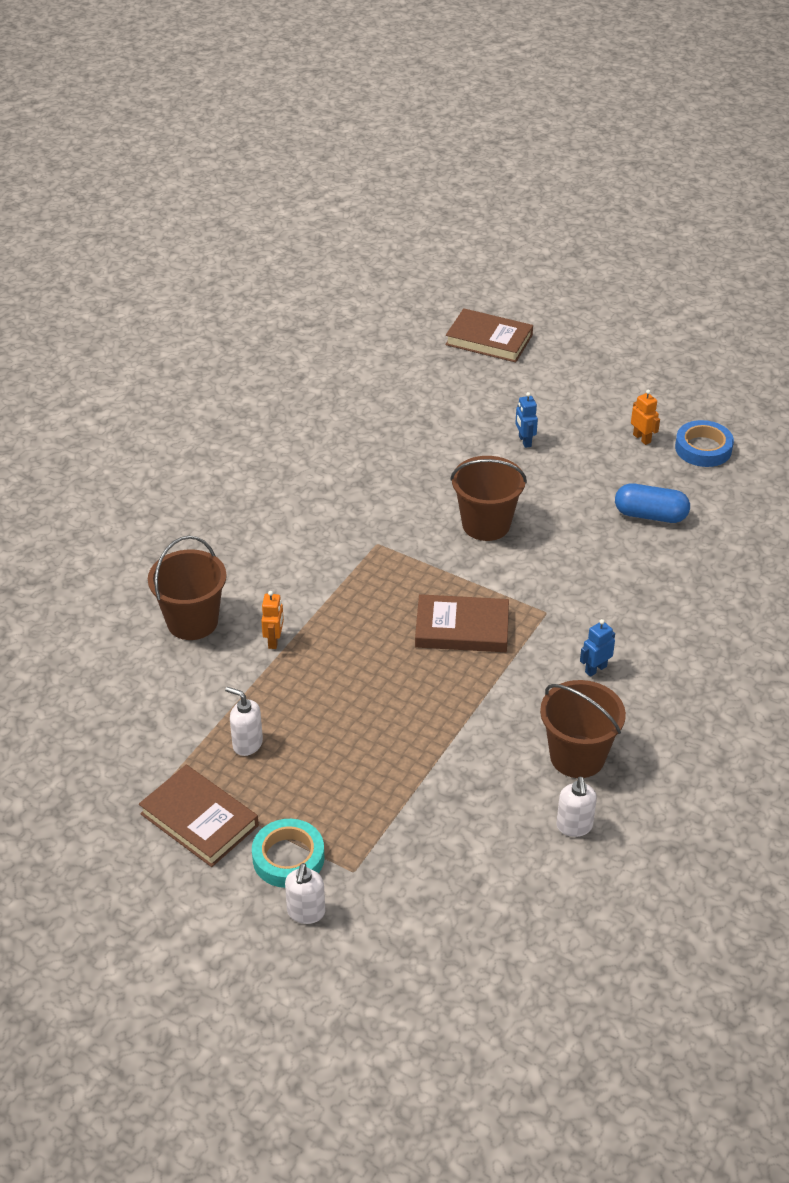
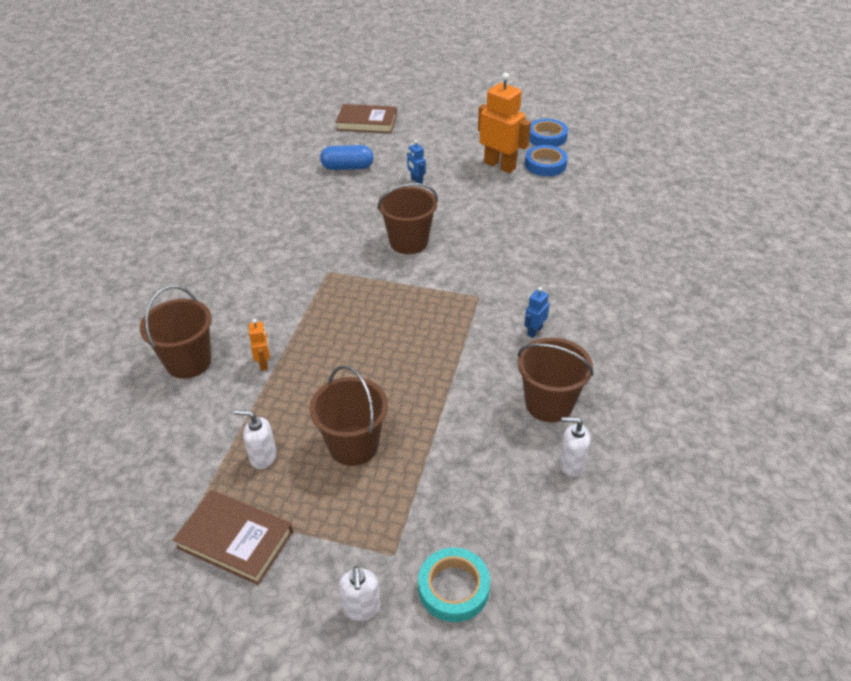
camera: 15 degrees left, 0 degrees up
(288, 858) = (329, 556): turquoise tape -> turquoise tape (453, 588)
(345, 753) = (353, 445): none -> brown bucket
(462, 628) = (417, 322): brown book -> none
(574, 826) = (571, 464): white soap dispenser -> white soap dispenser turned 120 degrees clockwise
(642, 438) = (500, 165): orange robot -> orange robot, size x2.15
(650, 515) = (528, 214): blue capsule -> blue capsule (347, 167)
(723, 407) = (547, 137): none -> blue tape

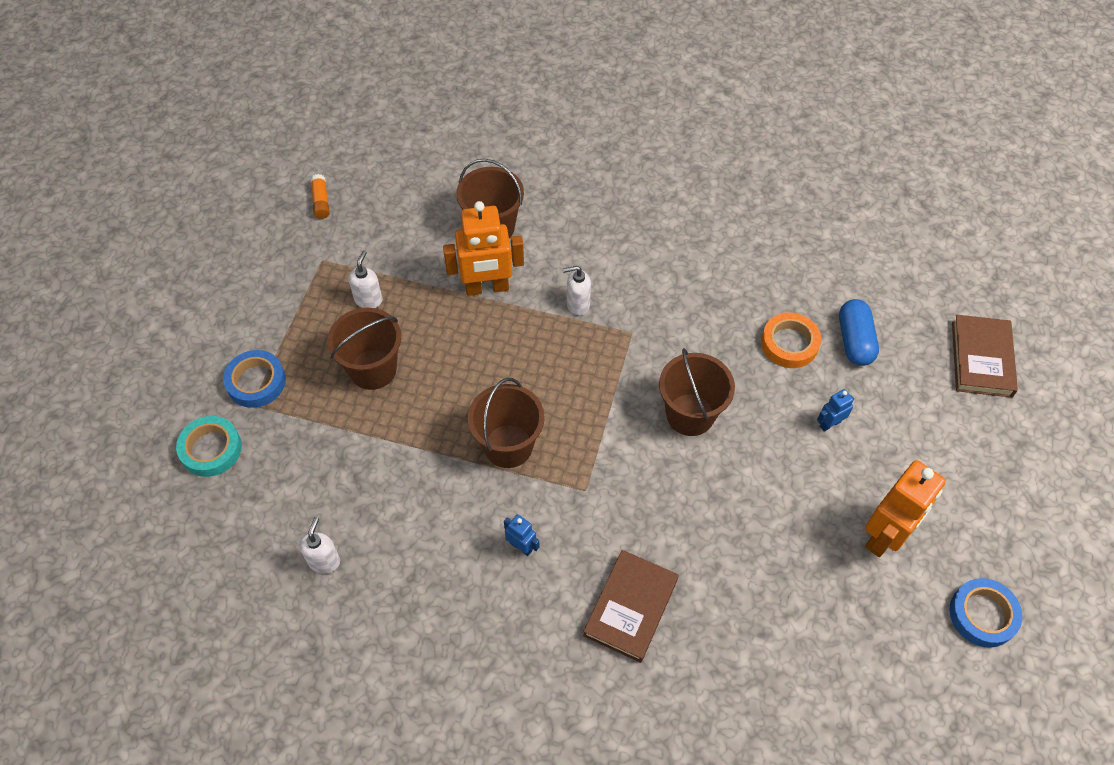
camera: 90 degrees right, 15 degrees up
(103, 519) = (321, 201): none -> orange glue stick
(235, 539) = (286, 290): brown book -> brown book (631, 607)
(264, 363) = (487, 288): orange robot -> orange robot, size x2.15
(347, 194) = (789, 343): none -> orange tape
(361, 608) = (207, 382): white soap dispenser -> white soap dispenser (577, 304)
(545, 164) = (896, 602): blue tape -> blue tape (256, 382)
(549, 404) = (407, 549): brown bucket -> brown bucket (508, 446)

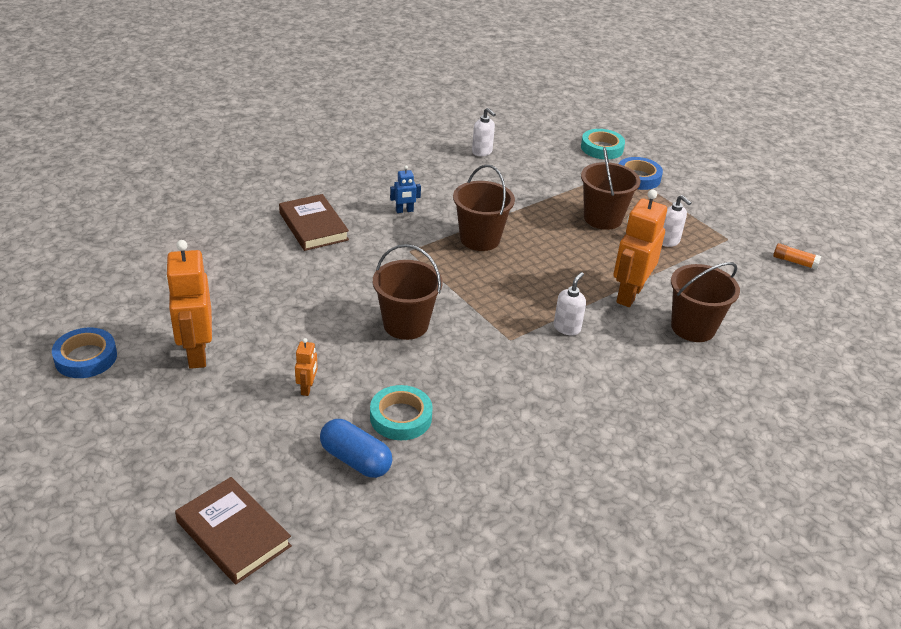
camera: 125 degrees right, 20 degrees down
(789, 343) = (401, 417): orange tape -> turquoise tape
(829, 424) = (307, 388): blue robot -> orange robot

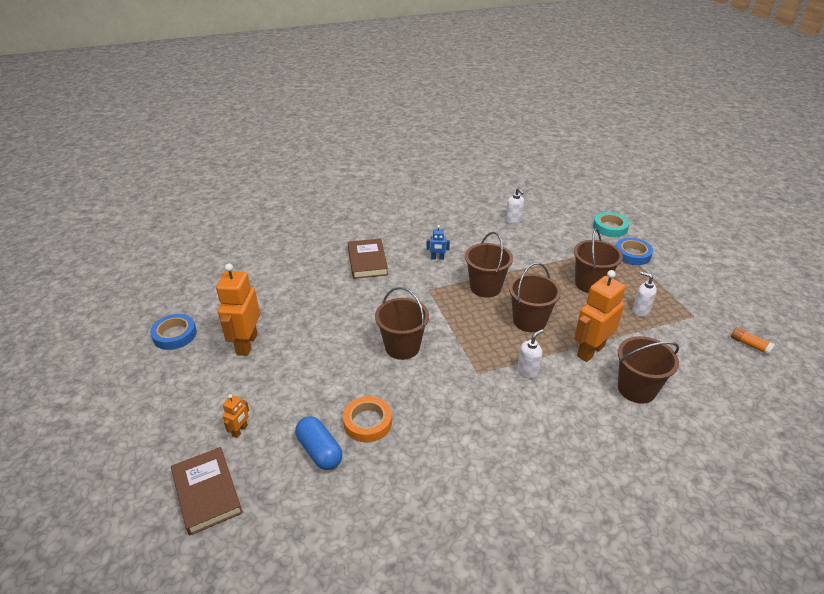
camera: 20 degrees right, 0 degrees up
(307, 388) = (310, 385): orange robot -> orange robot (240, 430)
(401, 417) = (367, 422): turquoise tape -> orange tape
(547, 271) = (529, 321): none -> brown bucket
(668, 241) = (640, 310): white soap dispenser -> white soap dispenser turned 150 degrees clockwise

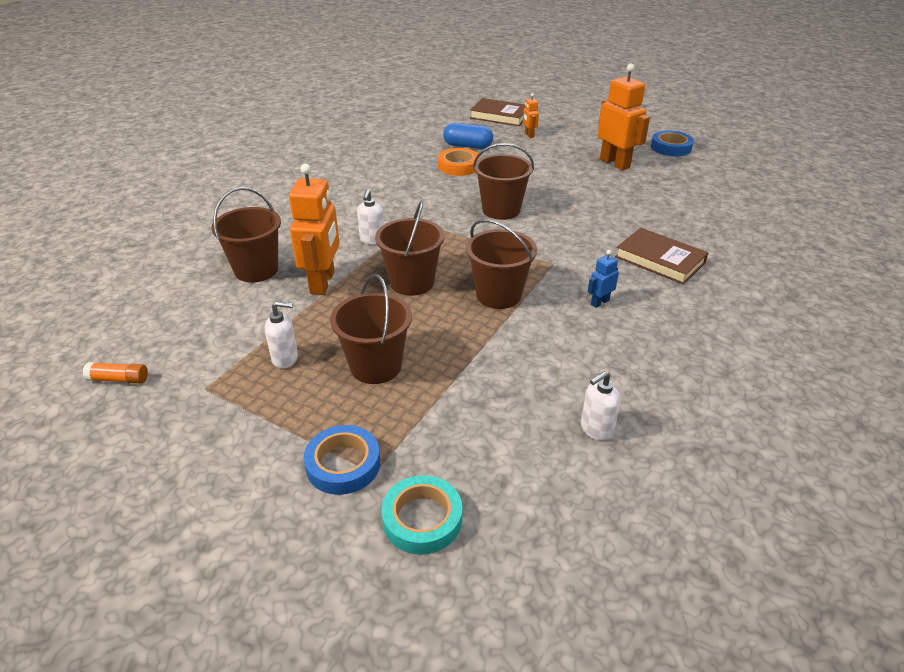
camera: 140 degrees right, 0 degrees up
(513, 220) = (596, 429): white soap dispenser -> white soap dispenser turned 60 degrees counterclockwise

